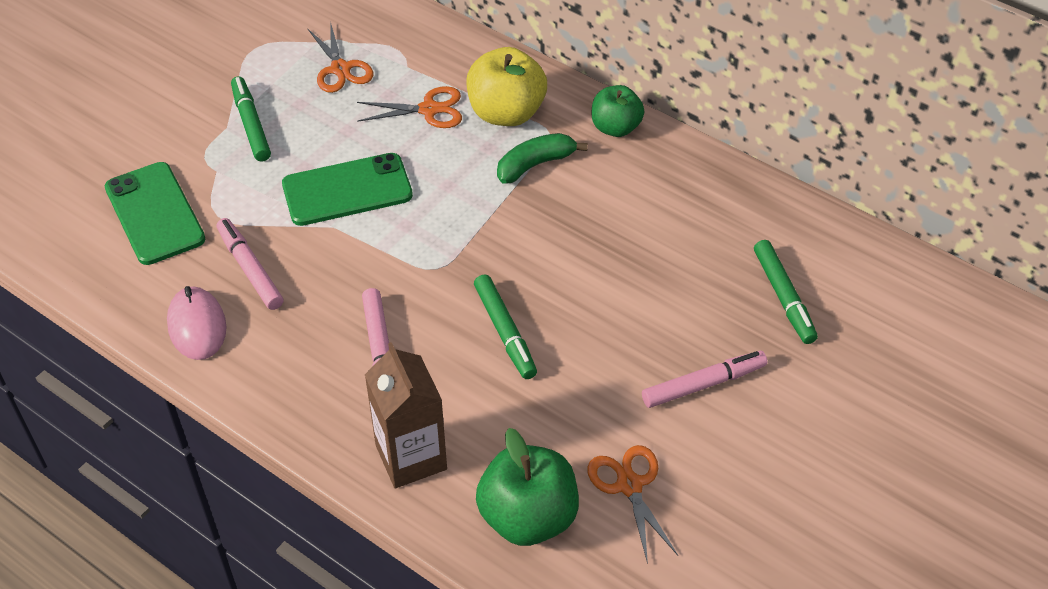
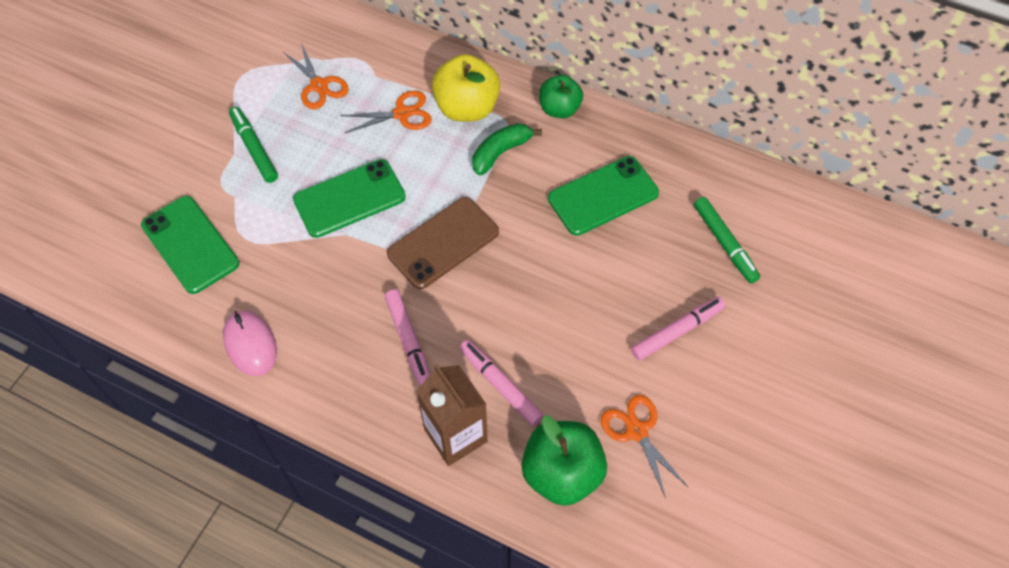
camera: 10 degrees left, 10 degrees up
(250, 269) = (283, 284): pink marker -> pink marker (500, 385)
(445, 251) = (443, 243): none -> brown phone
(505, 332) = (508, 309): green marker -> none
(646, 226) = (603, 196): none -> green phone

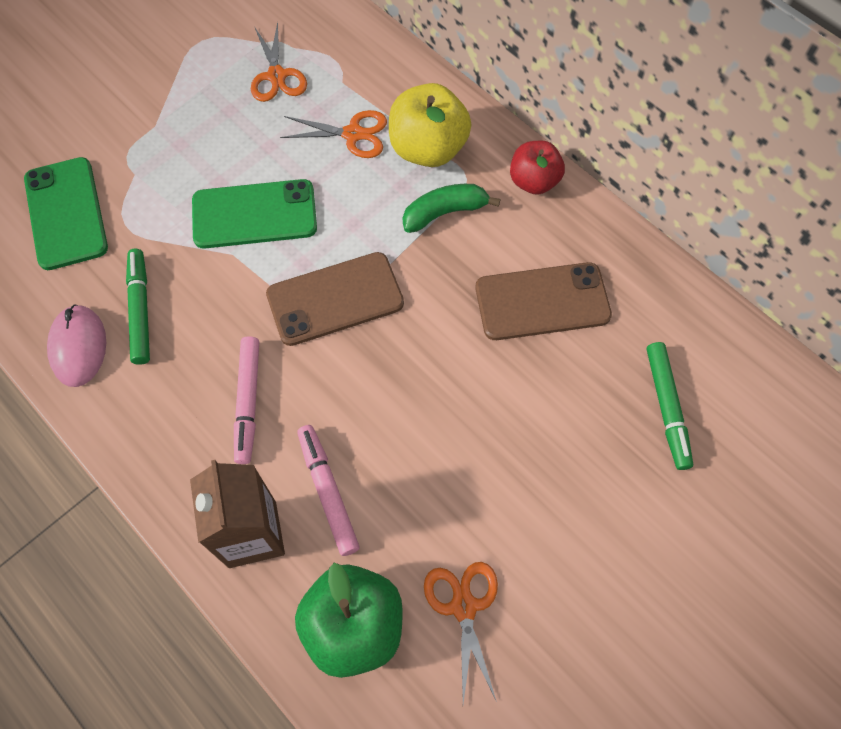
camera: 20 degrees right, 5 degrees up
(254, 148) = (178, 126): green marker -> green marker (140, 310)
(559, 109) = (534, 181): green apple -> red apple
(603, 196) = (542, 302): green phone -> brown phone
(677, 331) = (563, 499): pink marker -> none

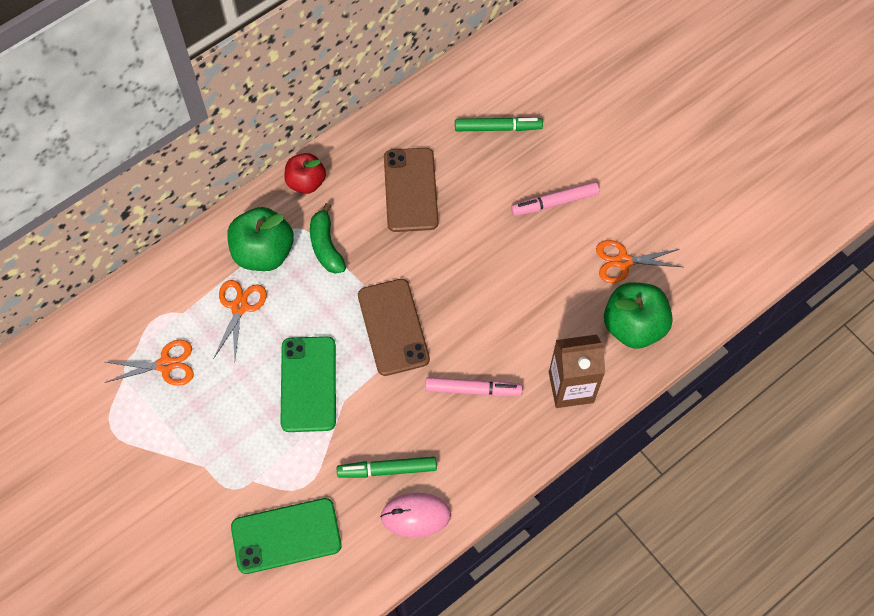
camera: 85 degrees left, 0 degrees up
(328, 491) = (543, 338): pink marker -> pink marker (554, 203)
(428, 149) = (263, 252): yellow apple -> green apple

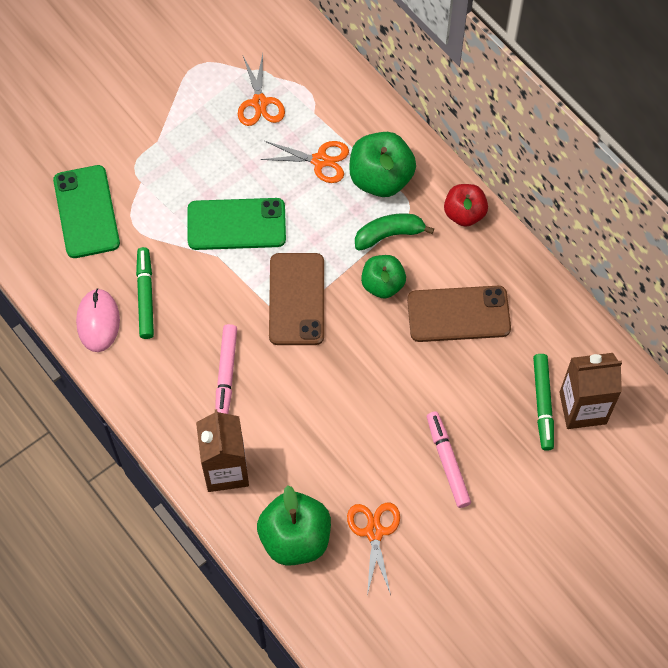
camera: 90 degrees right, 0 degrees up
(379, 252) = (382, 284): none -> green apple
(393, 327) = (296, 299): brown phone -> brown phone turned 75 degrees counterclockwise
(500, 99) = (582, 408): none -> brown carton

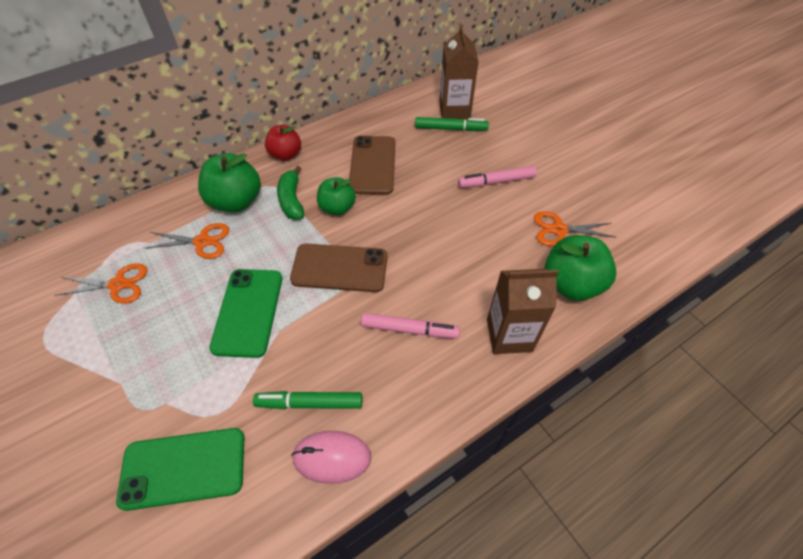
camera: 85 degrees left, 10 degrees down
(320, 160) = (202, 241): orange scissors -> orange scissors turned 75 degrees clockwise

